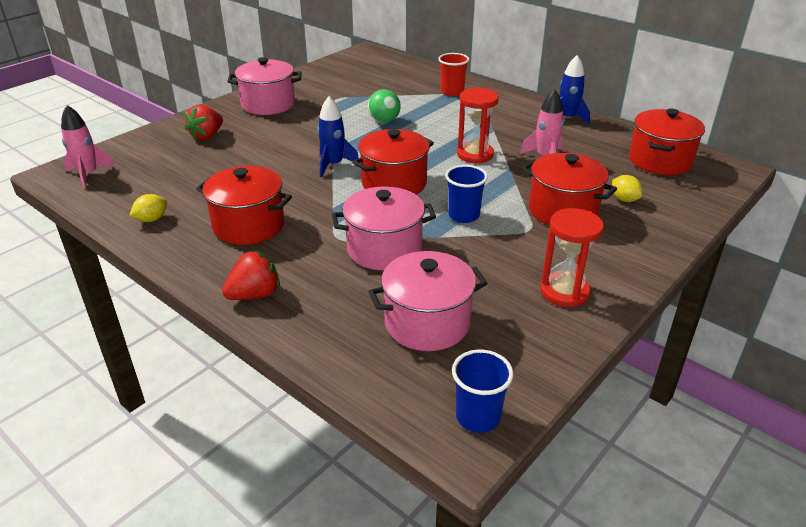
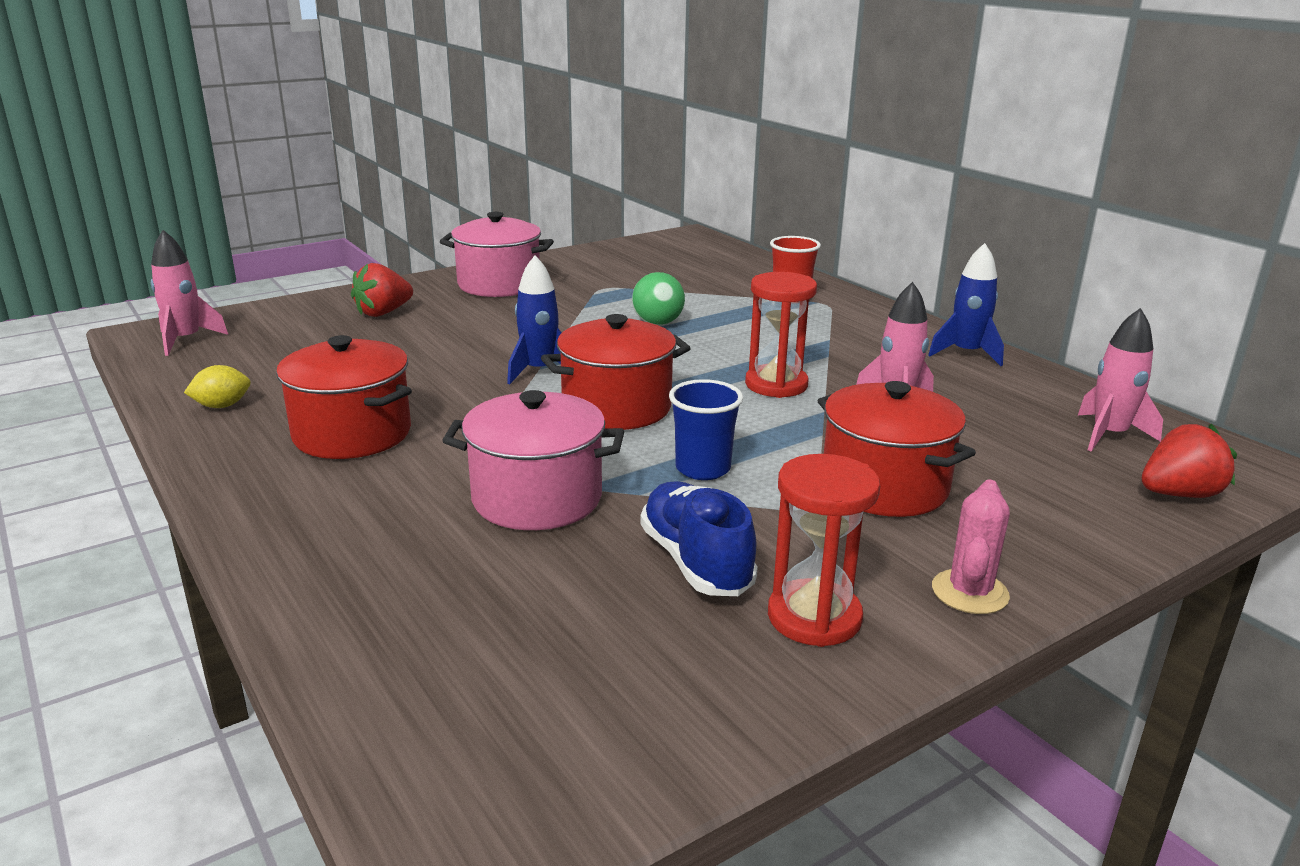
camera: 15 degrees right, 10 degrees down
(254, 295) = (286, 531): red strawberry -> red strawberry (1179, 494)
(427, 323) = (532, 625): pink pot -> none
(478, 417) = (517, 809): blue cup -> none
(490, 272) = (696, 562): none -> blue shoe
(624, 199) = (1010, 485): yellow lemon -> none
(630, 264) = (969, 592): none -> pink cactus
(660, 161) = (1109, 435): red pot -> pink rocket

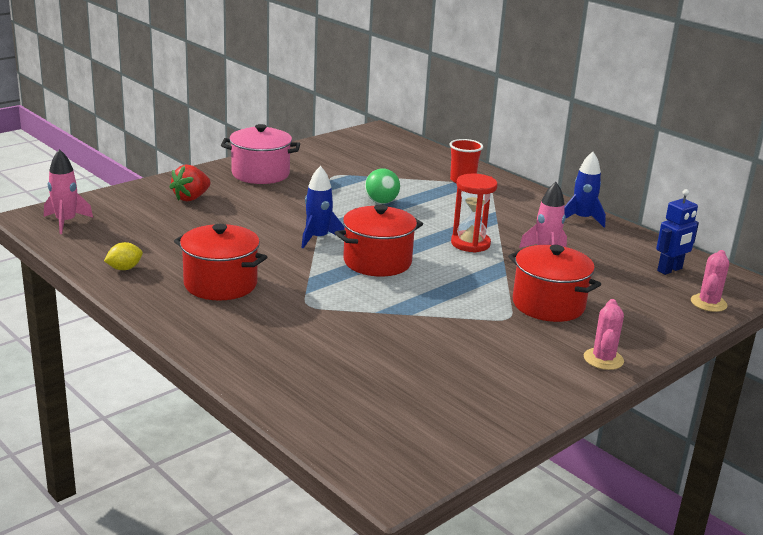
camera: 10 degrees left, 0 degrees up
(537, 498) = (353, 319): pink pot -> none
(696, 562) = (456, 350): blue shoe -> none
(703, 468) = (442, 298): blue cup -> none
(814, 617) = (526, 375): red hourglass -> none
(1109, 435) = (670, 270): pink rocket -> blue robot
(1179, 494) = (708, 303): red strawberry -> pink cactus

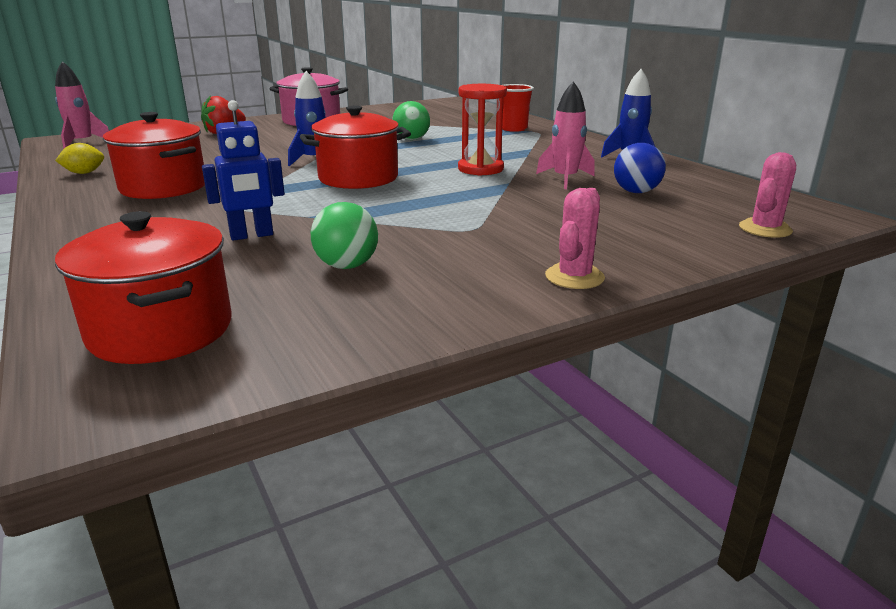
camera: 15 degrees right, 0 degrees up
(447, 362) = (346, 266): none -> green ball
(548, 305) = (535, 220): red pot -> red pot (161, 330)
(606, 267) = (636, 192): none -> blue ball
(670, 270) = (721, 198): blue robot -> blue robot (252, 235)

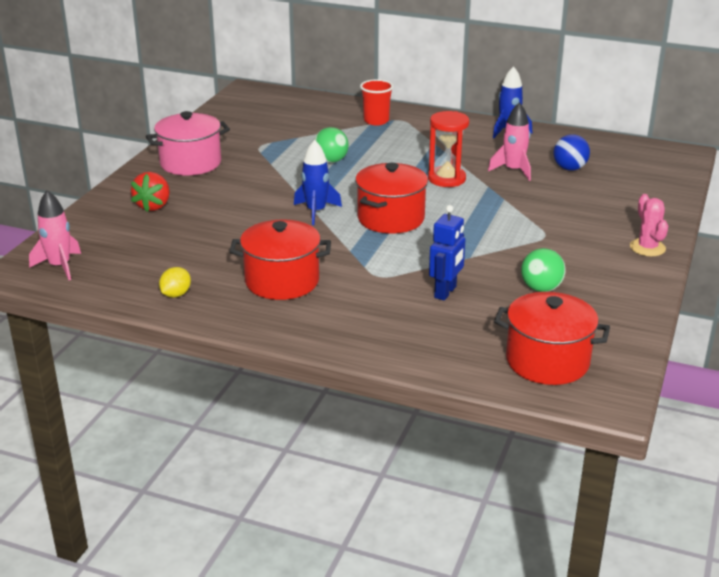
camera: 40 degrees left, 5 degrees up
(765, 229) = (670, 177): pink cactus -> none

